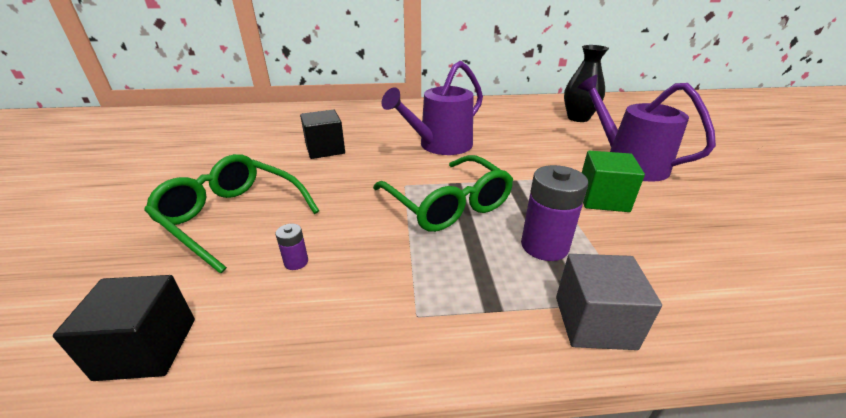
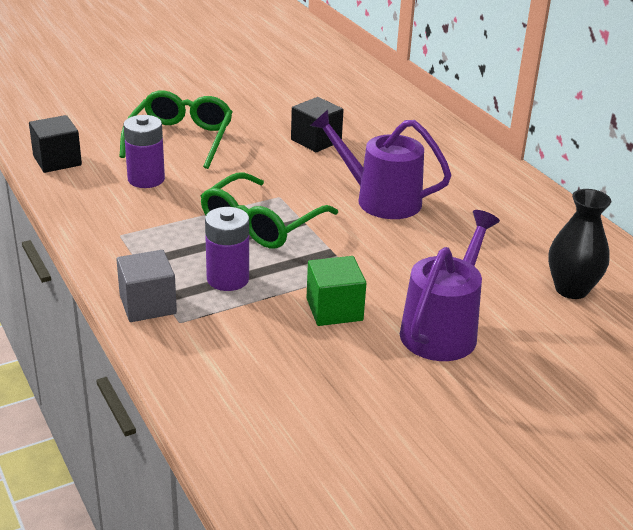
camera: 65 degrees right, 0 degrees up
(296, 262) = (146, 179): purple battery -> purple battery, size x2.09

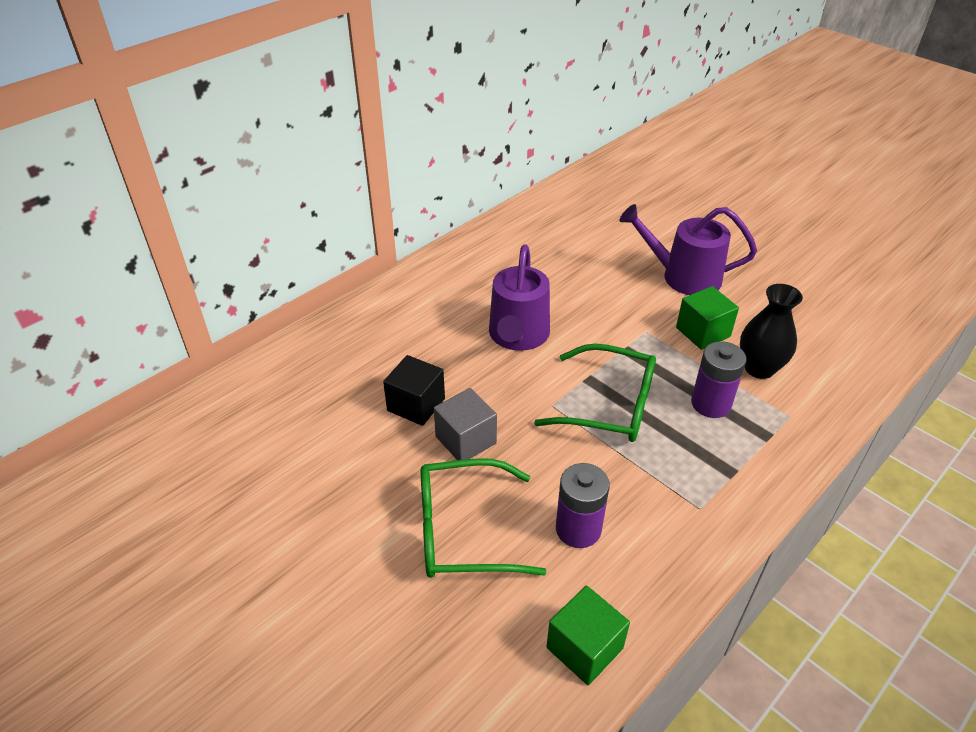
camera: 105 degrees left, 10 degrees up
(57, 161) = (584, 648): black cube -> green cube
(148, 305) = (786, 445): grey cube -> grey cube (466, 440)
(571, 289) = (590, 226): black vase -> black vase (759, 368)

